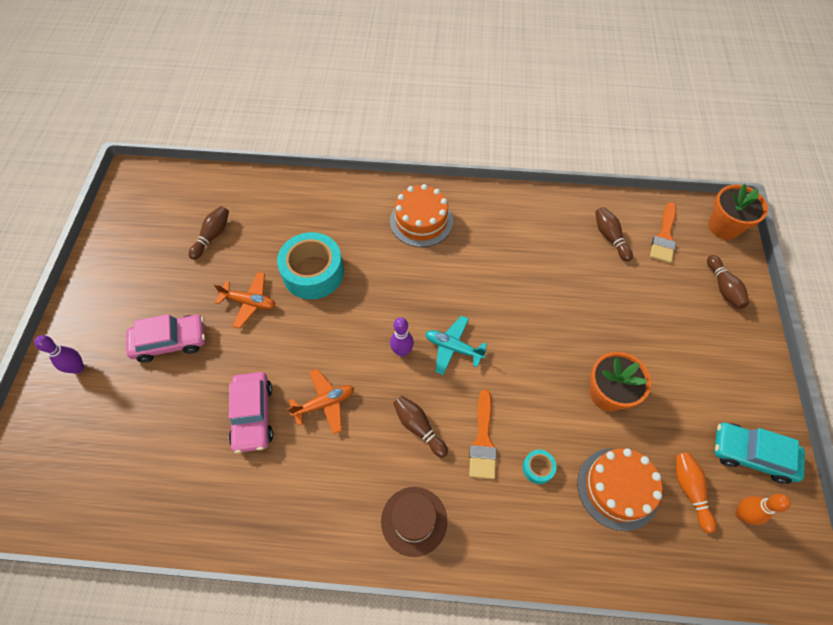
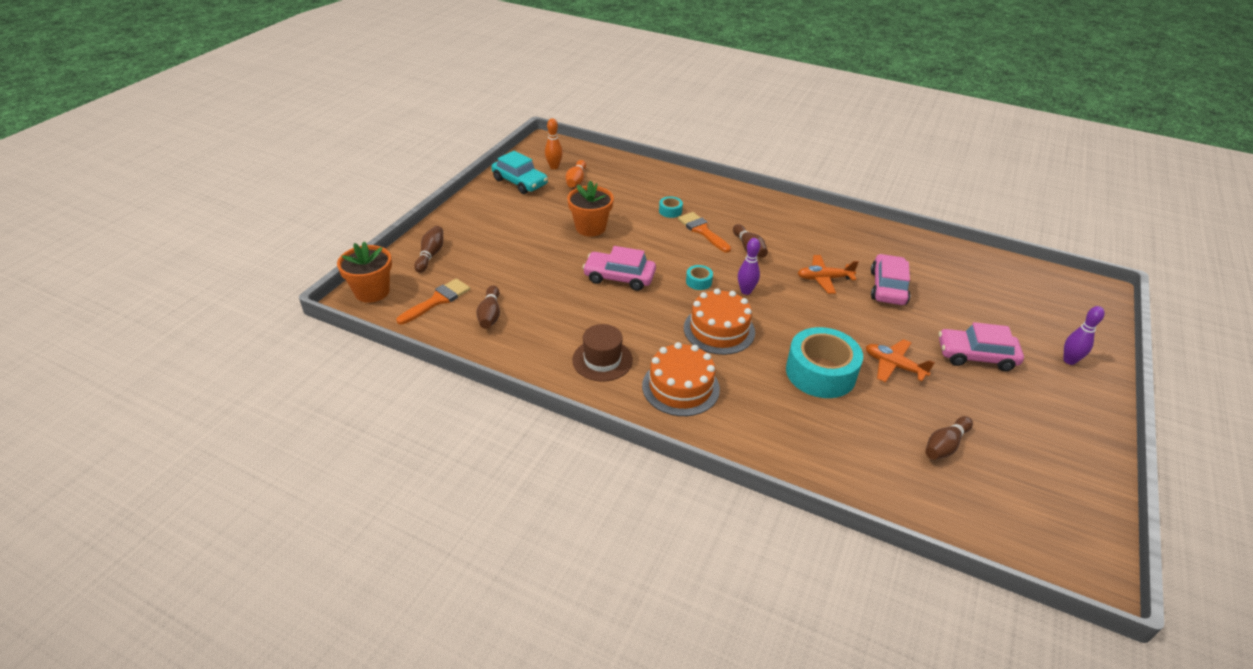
camera: 160 degrees left, 20 degrees down
(414, 521) = (769, 212): brown hat -> brown hat (602, 360)
(453, 348) = (698, 282): turquoise plane -> turquoise tape
(483, 441) = (702, 231): orange brush -> orange brush turned 60 degrees counterclockwise
(532, 324) = (619, 277): none -> pink car
(617, 488) = (622, 192): orange cake -> orange cake (719, 330)

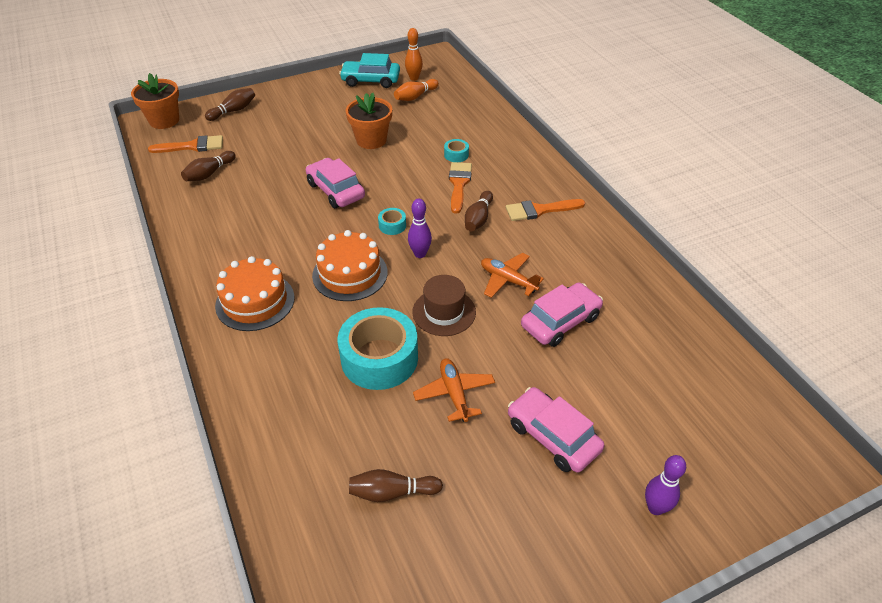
camera: 40 degrees right, 5 degrees up
(520, 182) = (370, 80): turquoise car -> turquoise car turned 105 degrees clockwise
(602, 360) = (232, 248): brown hat -> brown hat (444, 312)
(779, 224) = (539, 210): none -> orange brush

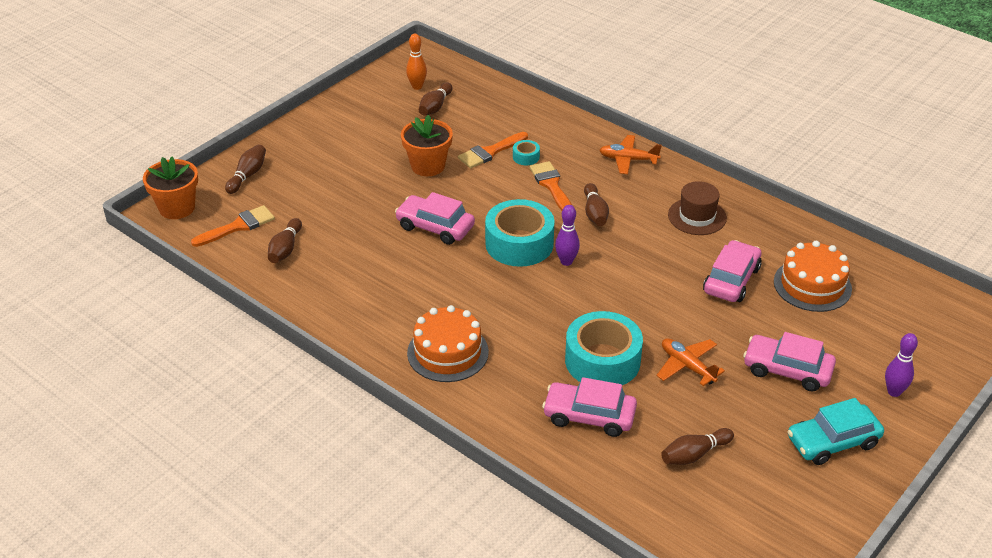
camera: 25 degrees left, 5 degrees down
(324, 409) = (589, 416): none -> pink car
(350, 274) = (516, 299): orange cake -> orange cake (812, 285)
(370, 80) = (372, 101): turquoise car -> turquoise car (833, 442)
(392, 225) = (519, 244): turquoise tape -> turquoise tape, size x2.34
(415, 96) = (435, 107): orange bowling pin -> brown bowling pin
(444, 312) = (628, 304): brown hat -> brown hat (697, 216)
(508, 280) = (662, 260): orange plane -> orange plane (628, 160)
(539, 210) = (644, 188): orange brush -> orange brush (490, 152)

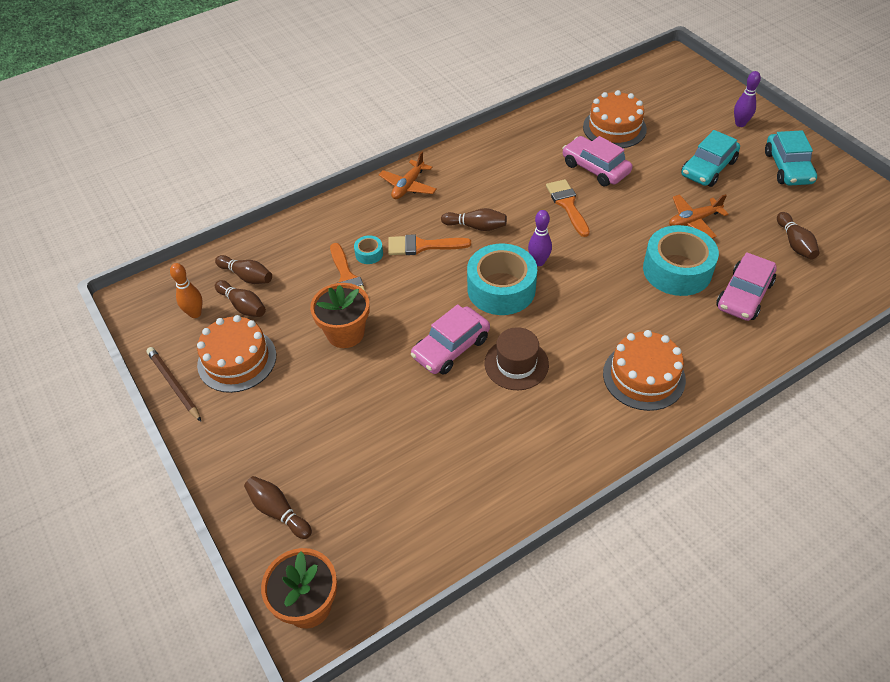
camera: 70 degrees left, 10 degrees up
(238, 226) = (375, 536): orange brush -> orange brush (567, 205)
(285, 249) = (437, 491): brown bowling pin -> brown bowling pin (247, 276)
(344, 97) = (174, 384): none -> brown pencil
(378, 119) = (237, 360): none -> orange cake
(697, 216) = (507, 165): brown hat -> brown hat (516, 364)
(787, 370) = (708, 168): pink car -> turquoise car

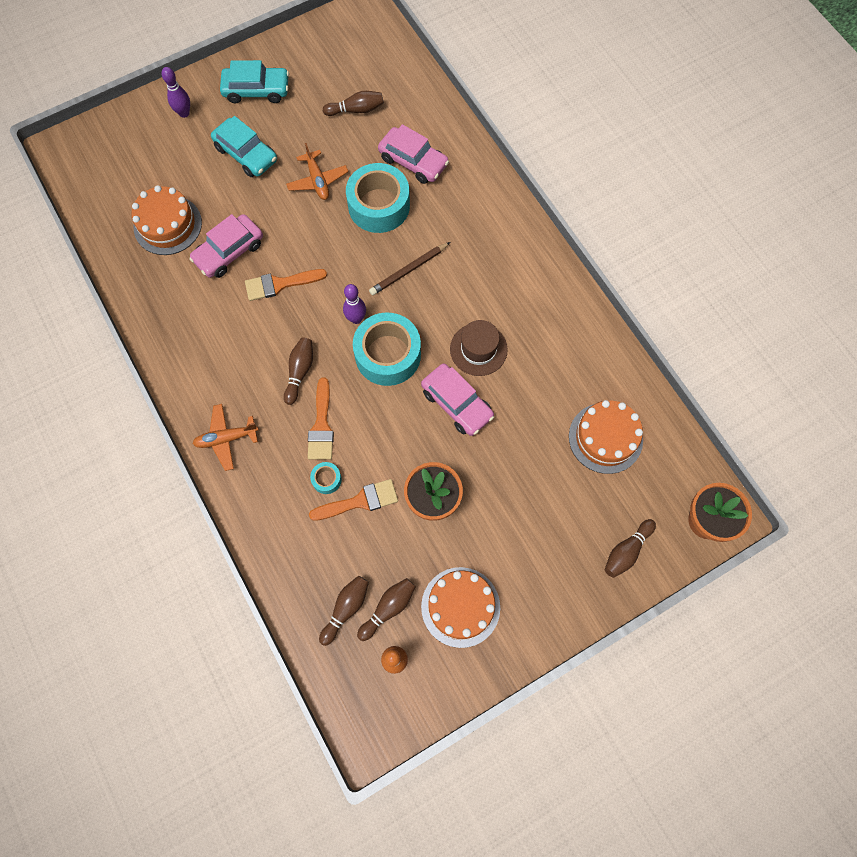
camera: 90 degrees left, 20 degrees up
(174, 384) = (488, 668): brown pencil -> brown pencil (408, 270)
(408, 186) = (226, 438): orange plane -> orange plane turned 135 degrees clockwise
(644, 376) = (496, 252): orange cake -> orange cake (605, 438)

